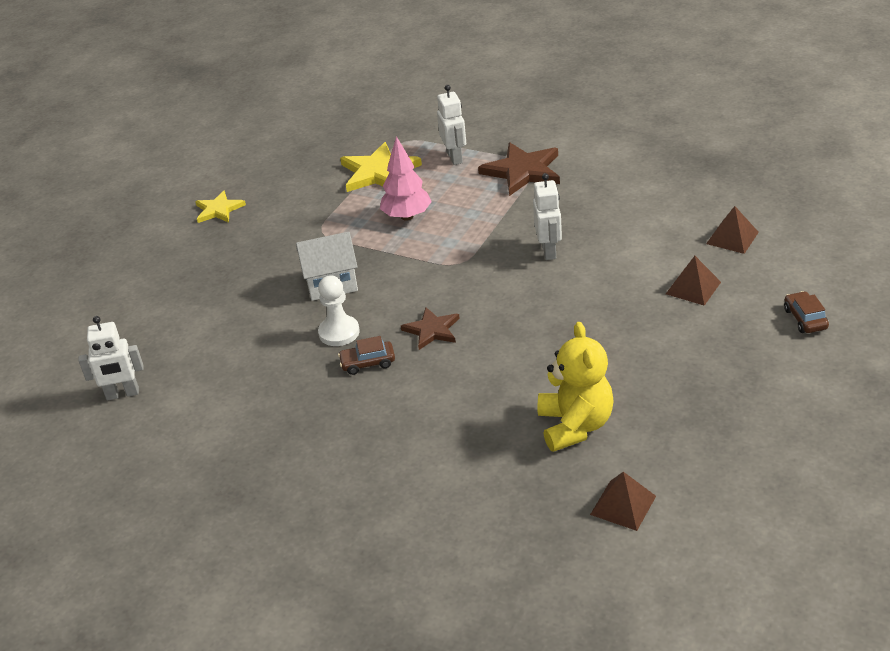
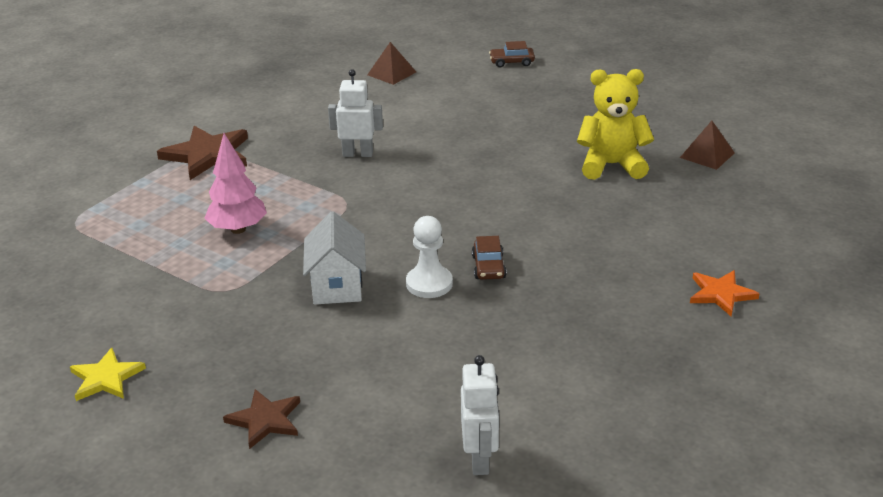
camera: 85 degrees left, 5 degrees down
(337, 524) = (721, 294): none -> orange star
(379, 172) = (128, 244): yellow star -> none
(432, 330) = (451, 226): brown star -> brown star (265, 420)
(455, 157) = (143, 192): white robot -> none
(693, 288) = (451, 97): brown pyramid -> none

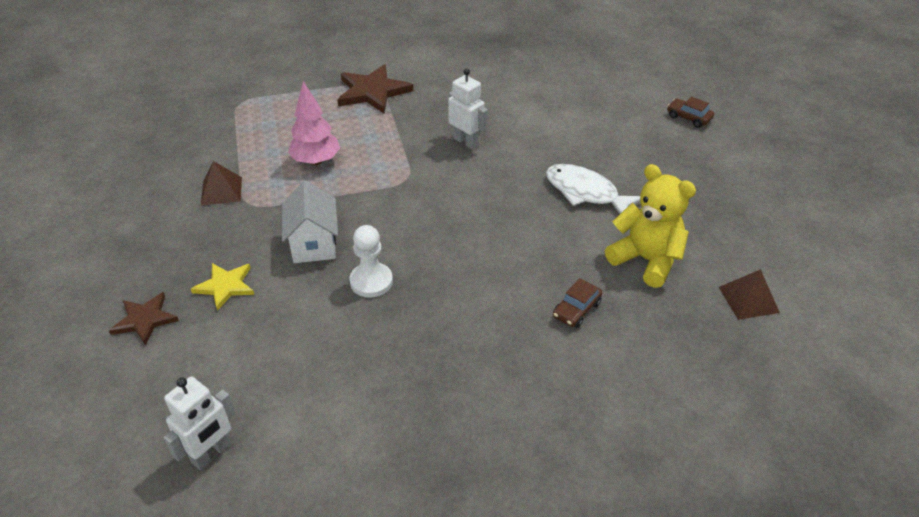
camera: 40 degrees right, 10 degrees up
(106, 378) = (114, 227): yellow star -> yellow star (225, 286)
(337, 286) = (314, 244): white house -> white house turned 45 degrees counterclockwise
(391, 73) = (579, 84): brown pyramid -> brown pyramid (221, 191)
(488, 267) = (428, 294): brown car -> brown car (576, 309)
(507, 144) = (585, 192): none -> white fish
(721, 294) = (573, 446): orange star -> none

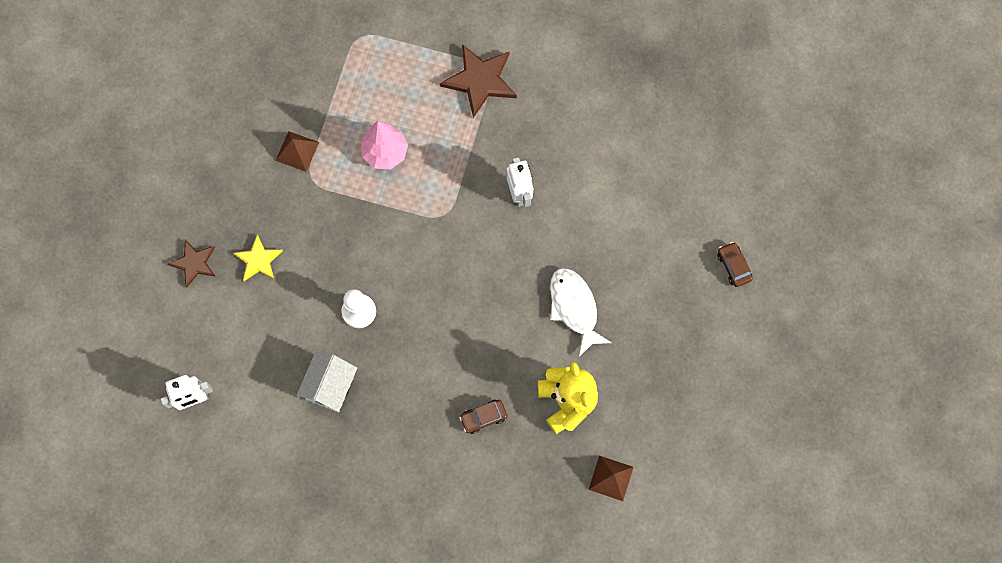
camera: 30 degrees right, 30 degrees up
(314, 244) = (338, 250): white house -> white house (330, 387)

